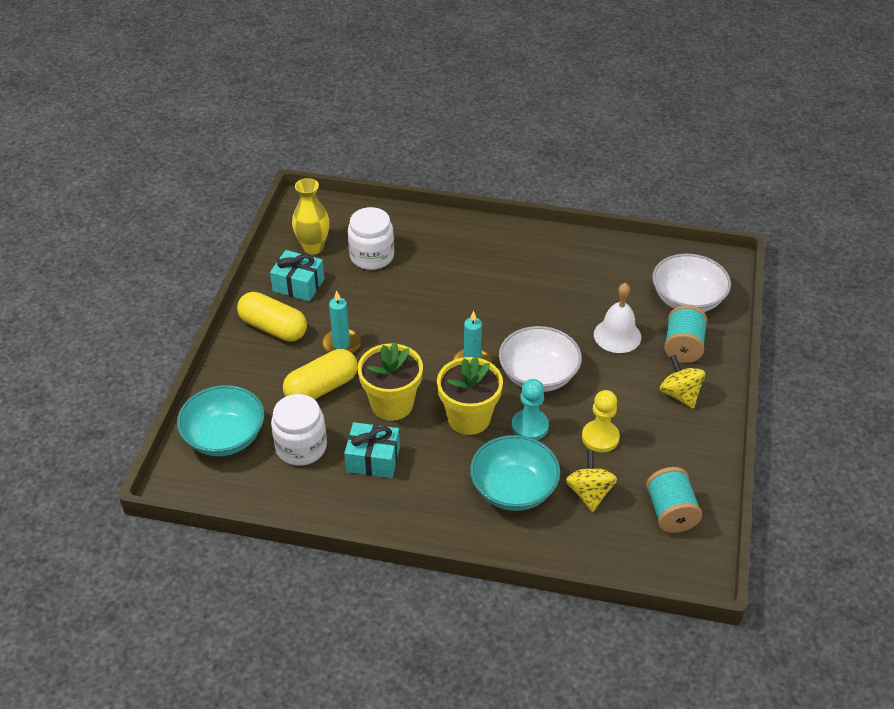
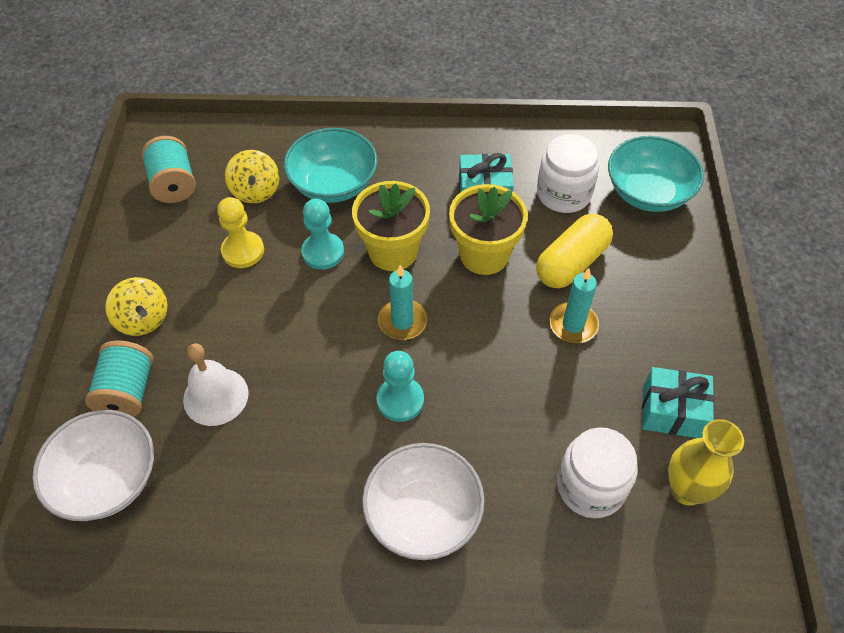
camera: 170 degrees right, 10 degrees up
(273, 328) = (669, 335): yellow capsule -> none
(484, 315) = (400, 400): none -> turquoise pawn
(538, 375) = (318, 319): white bowl -> white bowl (423, 514)

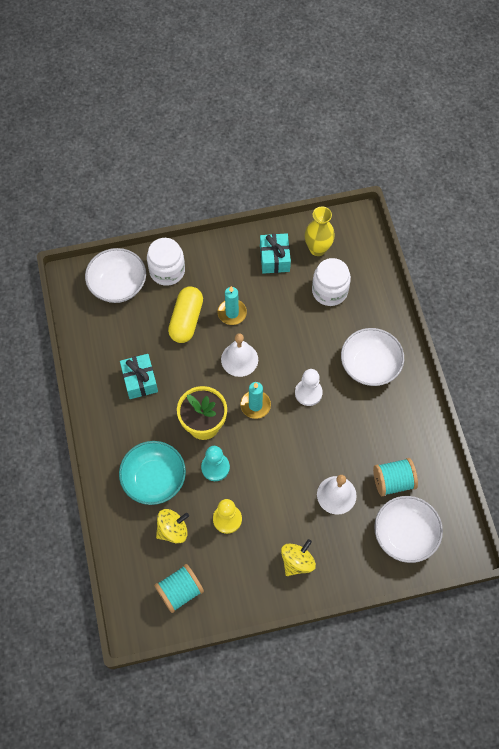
camera: 105 degrees left, 10 degrees up
(128, 391) = (349, 548): turquoise spool -> turquoise spool (393, 481)
(400, 400) = (308, 393): turquoise pawn -> white pawn
(484, 255) = (193, 370): yellow flower pot -> none
(487, 317) = (239, 359): none -> white bell
(563, 194) = (130, 333): white jar -> white jar (167, 271)
(572, 263) = (186, 320): yellow capsule -> yellow capsule turned 75 degrees clockwise
(648, 192) = (118, 285): turquoise bowl -> white bowl

